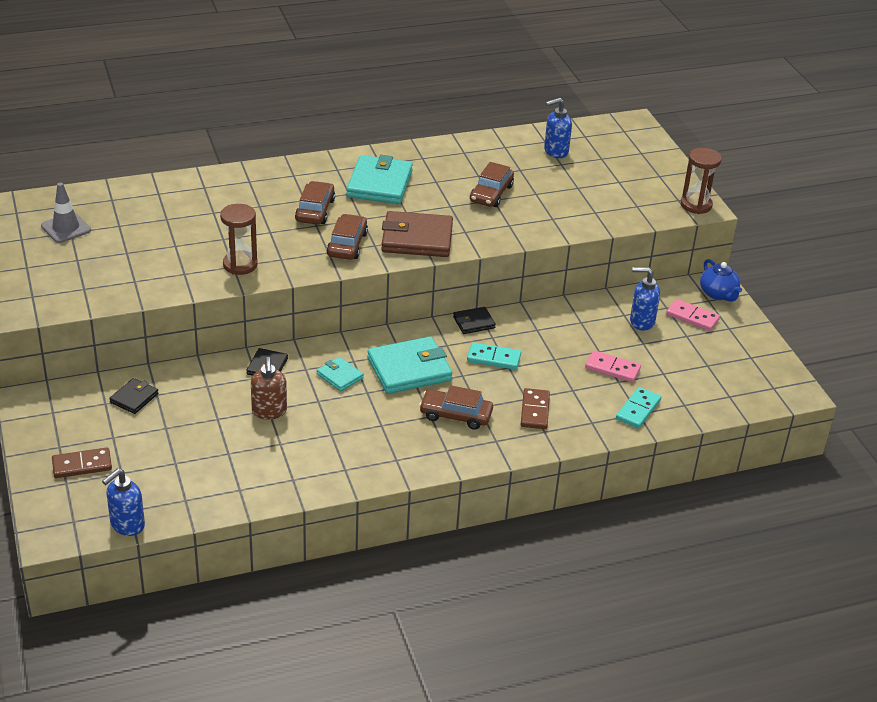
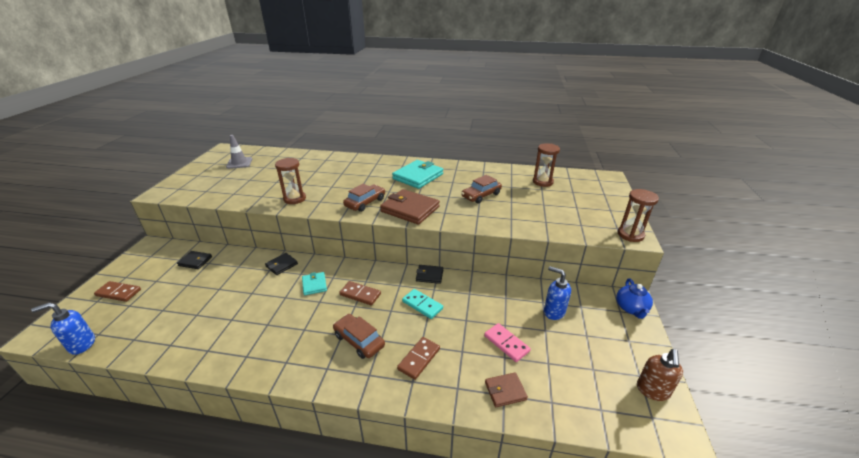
camera: 30 degrees right, 5 degrees down
(134, 398) = (195, 261): black wallet -> black wallet turned 45 degrees clockwise
(269, 412) = (250, 294): brown soap dispenser -> brown soap dispenser (652, 391)
(315, 210) = (368, 181): brown car -> none
(409, 369) = (360, 294): turquoise wallet -> brown domino
(555, 151) = (542, 182): blue soap dispenser -> brown hourglass
(638, 410) = (505, 391): turquoise domino -> brown wallet
(692, 317) = (599, 321): pink domino -> none

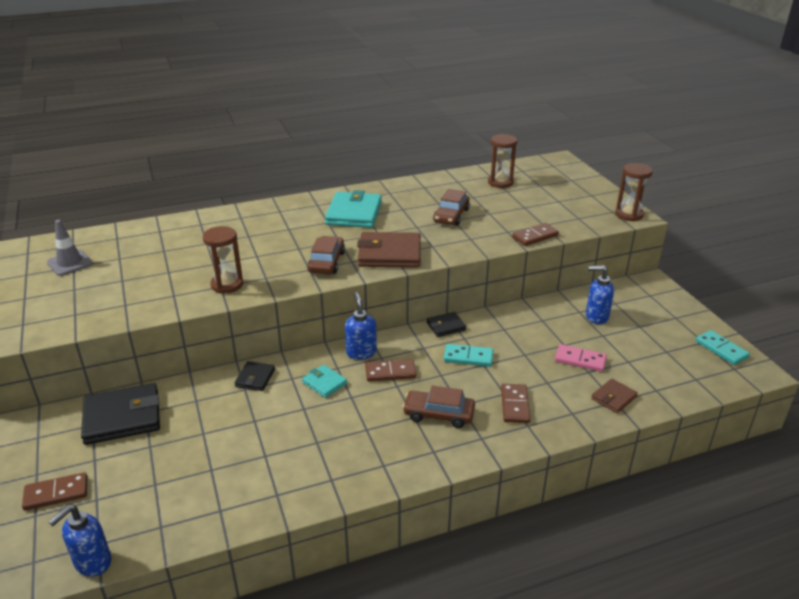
camera: 30 degrees left, 0 degrees up
(195, 261) = (122, 417): black wallet -> black wallet, size x1.92
(357, 273) = (361, 352): none -> blue soap dispenser
(529, 228) = (535, 236): none -> brown domino
(631, 308) = (657, 289): blue teapot -> none
(652, 391) = (721, 349): brown soap dispenser -> turquoise domino

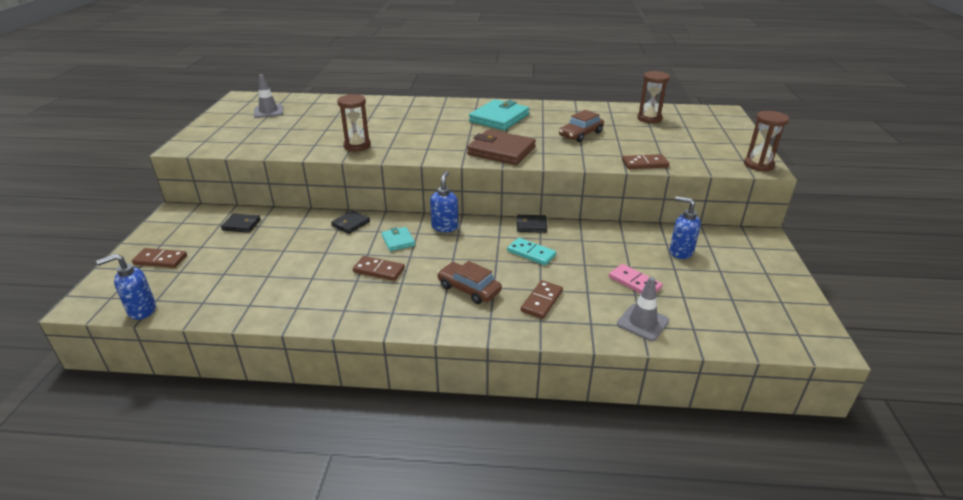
camera: 25 degrees right, 0 degrees up
(122, 417) = (241, 225): black wallet -> black wallet, size x0.52
(326, 262) = (445, 146): brown car -> none
(390, 372) = (456, 247): brown domino -> brown domino (379, 270)
(613, 398) = (642, 322): brown wallet -> grey traffic cone
(721, 349) = (796, 313): turquoise domino -> none

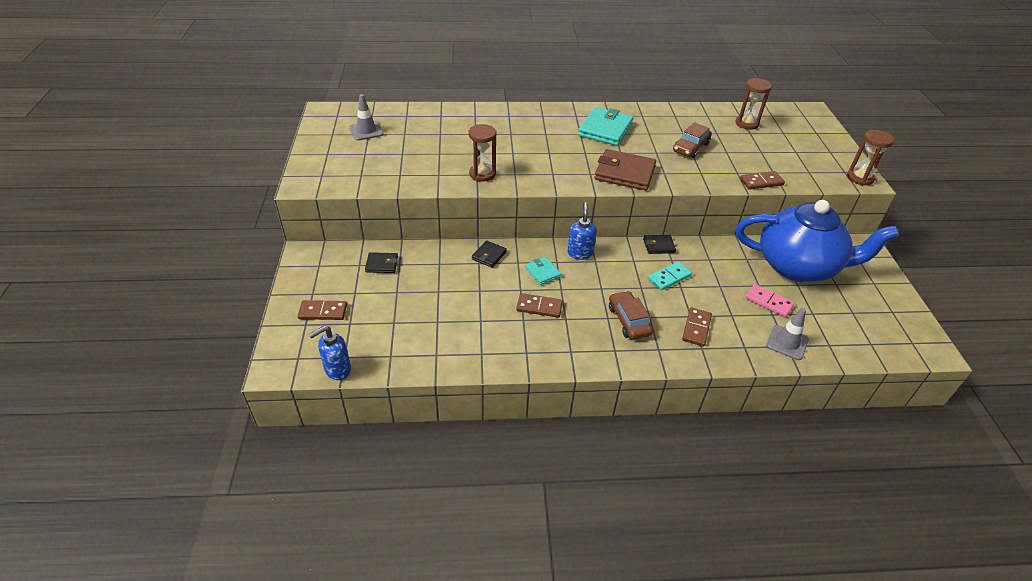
camera: 10 degrees left, 10 degrees up
(469, 289) = (628, 320): brown car -> brown car turned 45 degrees clockwise
(531, 253) = (669, 277): turquoise domino -> turquoise domino turned 60 degrees counterclockwise
(680, 252) = (798, 266): blue soap dispenser -> blue teapot

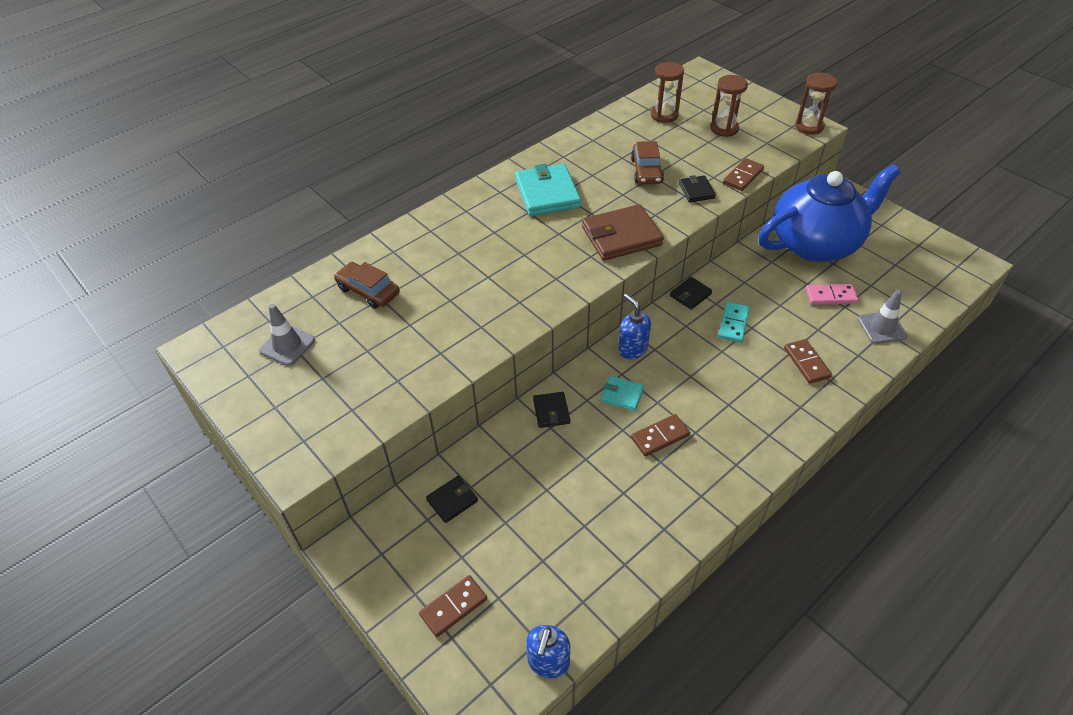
camera: 35 degrees left, 5 degrees up
(482, 174) = (486, 322): brown hourglass -> brown hourglass (724, 129)
(628, 320) = (748, 394): brown car -> brown car (368, 291)
(713, 174) = (696, 191): none -> black wallet

